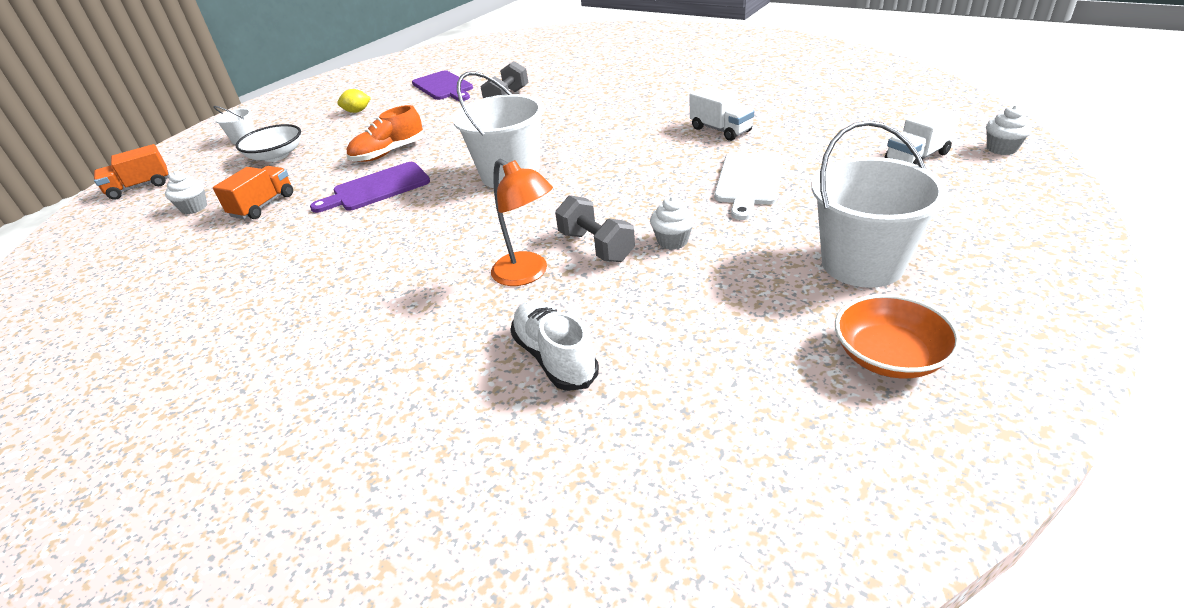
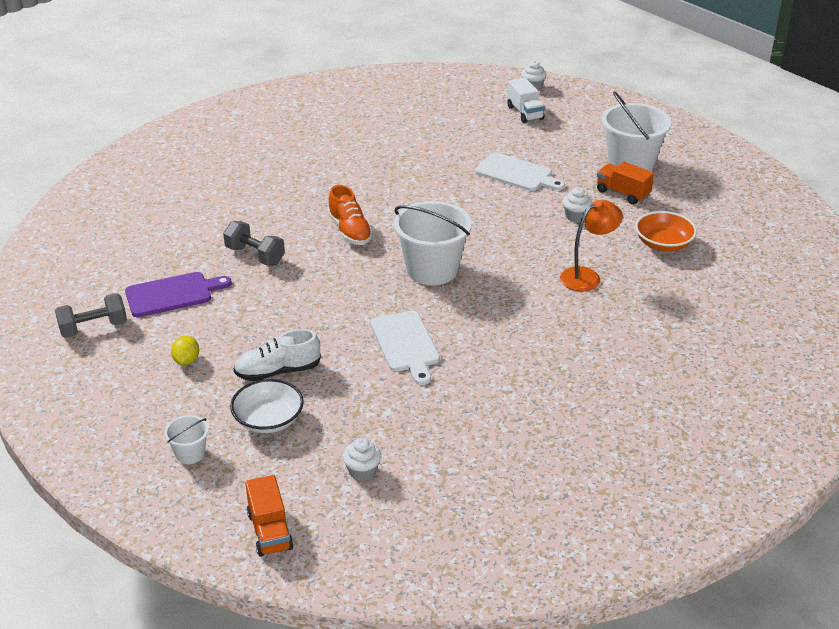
camera: 80 degrees left, 0 degrees up
(263, 205) = (392, 418): orange truck -> orange truck (622, 193)
(377, 188) = (406, 344): purple cutting board -> white cutting board
(388, 153) = (330, 337): orange shoe -> orange shoe (350, 231)
(555, 358) = (677, 276): white shoe -> white shoe (278, 371)
(596, 246) = (567, 245): grey dumbbell -> grey dumbbell (93, 328)
(720, 130) = (428, 165): white truck -> none
(889, 356) = (708, 180): orange bowl -> orange bowl (663, 243)

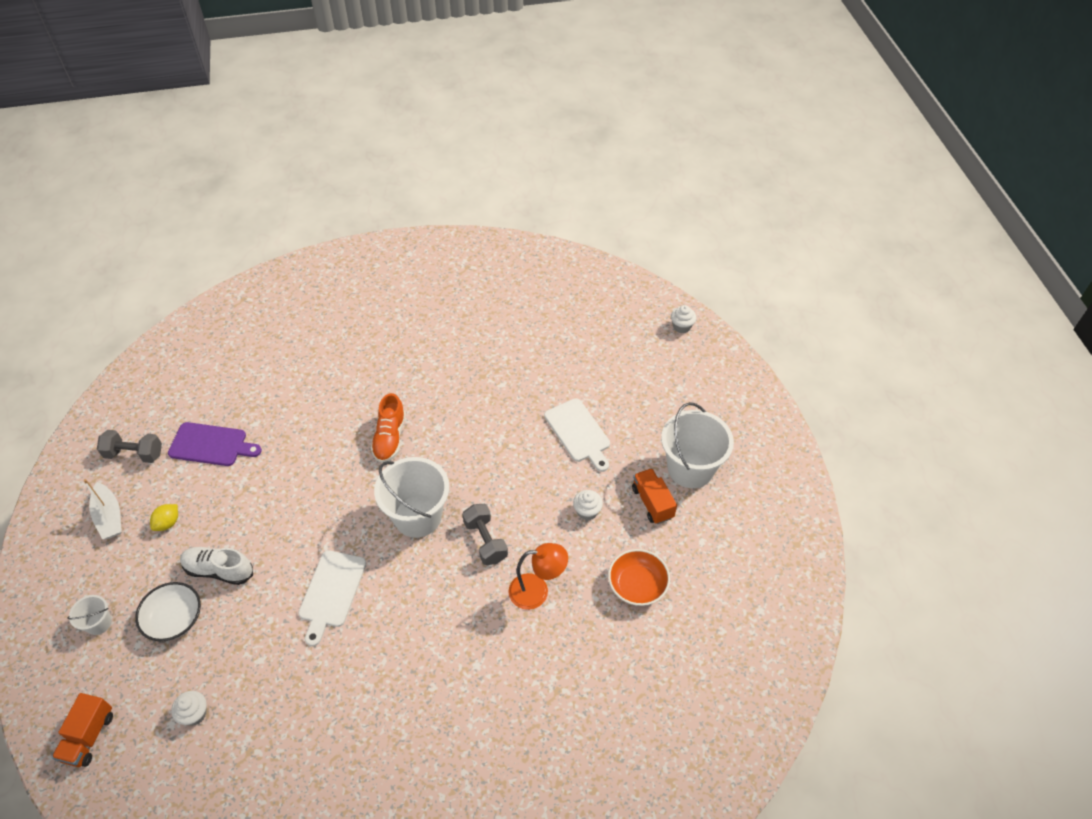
camera: 30 degrees right, 15 degrees up
(116, 379) = (109, 517): none -> white boat
(255, 255) = (299, 431): grey dumbbell -> grey dumbbell (485, 541)
(525, 113) = (647, 358): white truck -> none

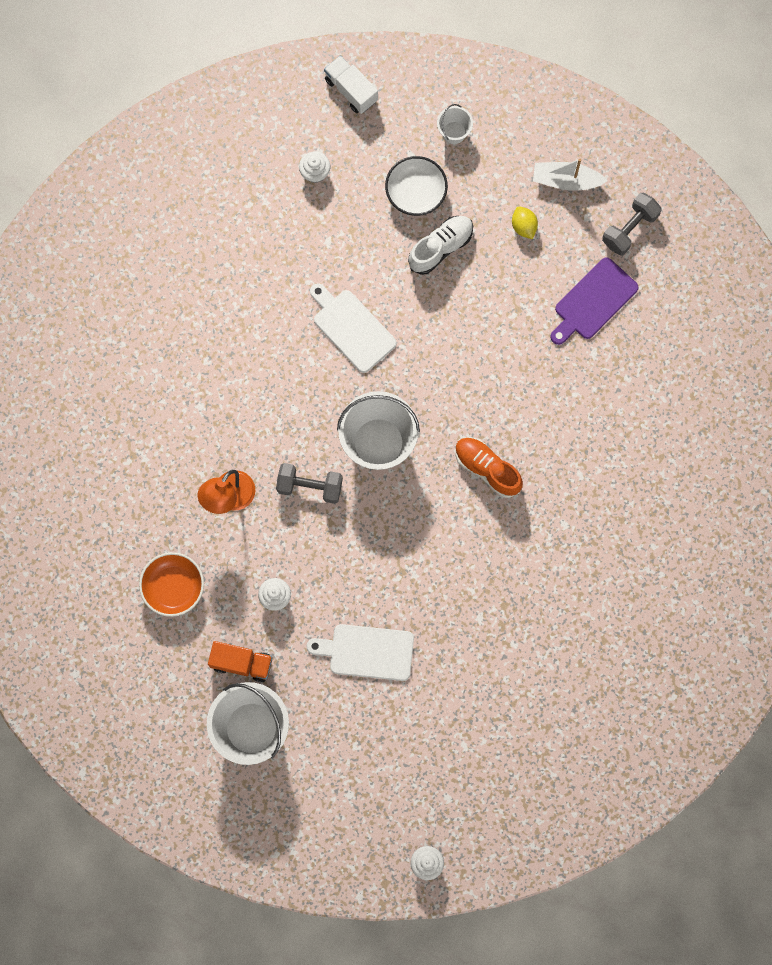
camera: 125 degrees right, 25 degrees up
(89, 737) = (351, 90): orange truck -> white truck

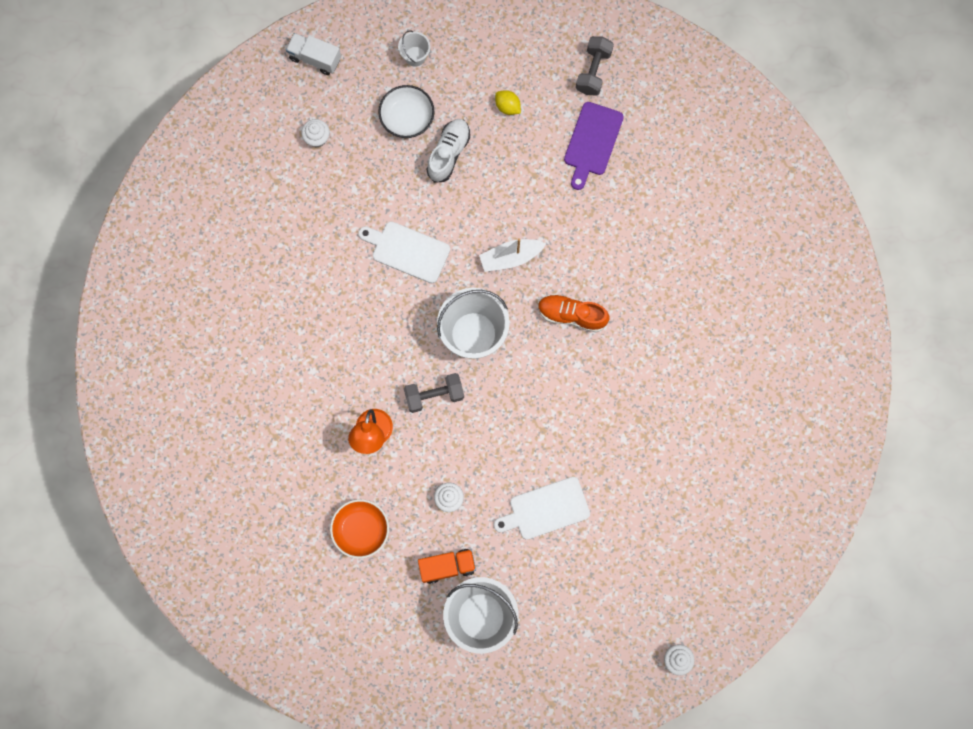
camera: 25 degrees left, 0 degrees up
(566, 180) = (524, 55): white boat -> white boat (510, 257)

